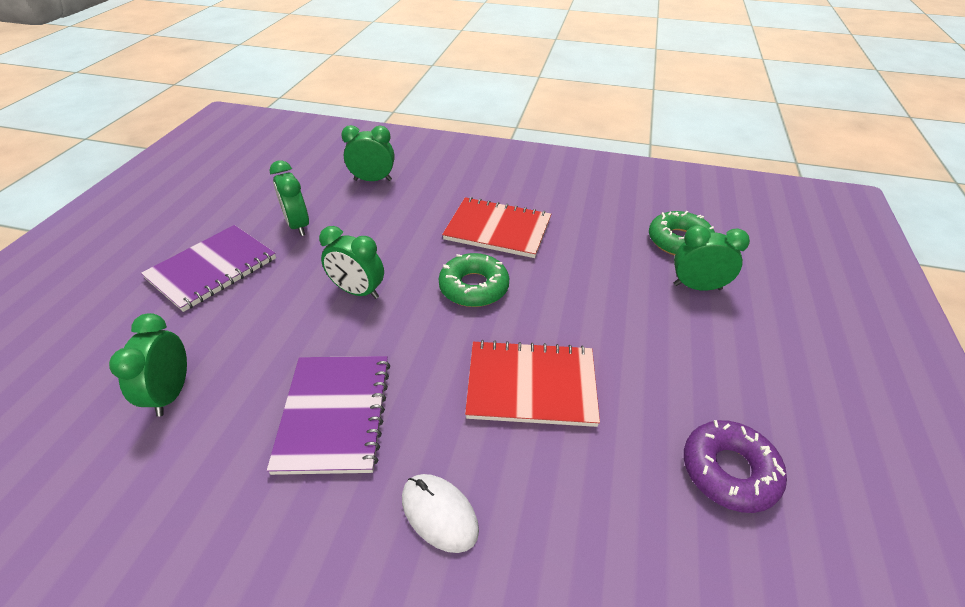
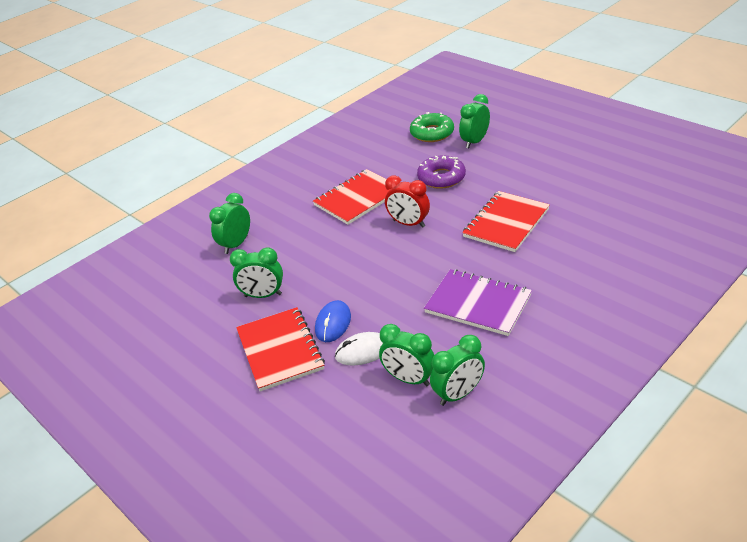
camera: 55 degrees left, 5 degrees down
(212, 269) = (280, 350): purple notebook -> red notebook
(263, 291) = (333, 323): none -> blue mouse
(358, 291) = (371, 276): green clock -> green clock (458, 394)
(439, 513) = (569, 276): white mouse -> white mouse (363, 351)
(474, 287) = (408, 223): green donut -> red clock
(729, 471) = (596, 179): purple donut -> purple donut (441, 178)

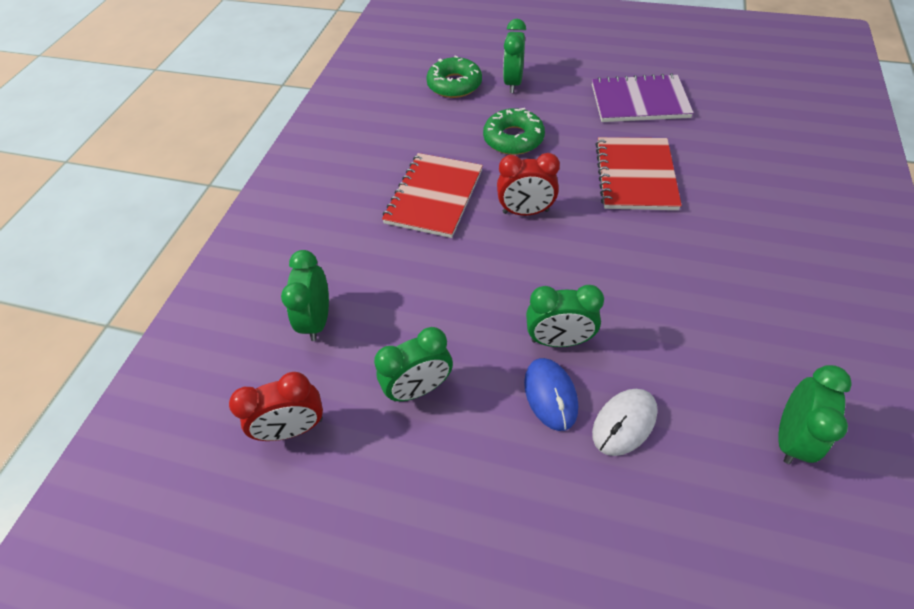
camera: 30 degrees left, 15 degrees up
(184, 291) = (294, 428): none -> red clock
(280, 350) = (513, 470): red notebook -> none
(409, 379) = (715, 441): green clock -> green clock (559, 340)
(441, 178) = (513, 139): purple donut -> green donut
(478, 304) = (698, 295): purple notebook -> purple notebook (639, 101)

